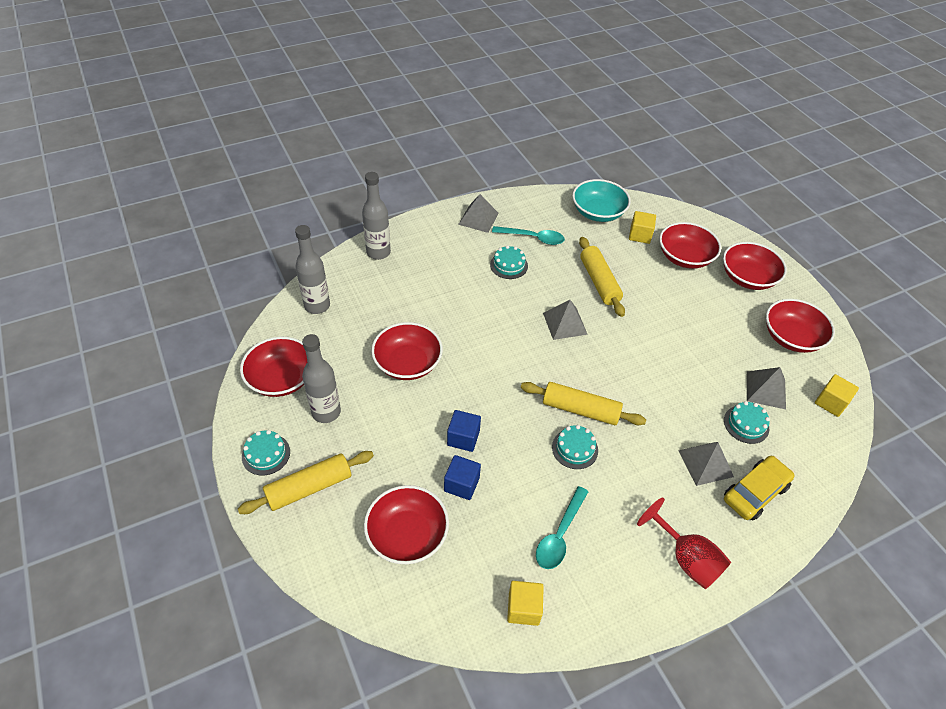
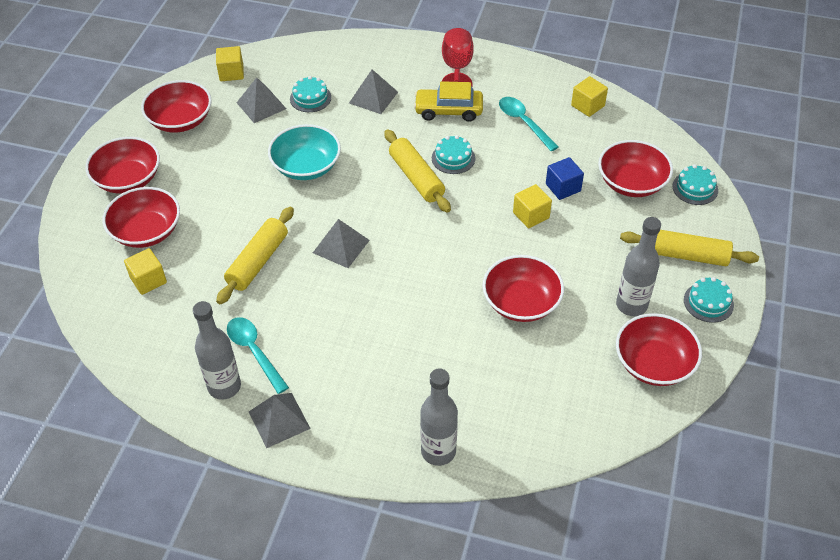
camera: 135 degrees left, 0 degrees up
(317, 306) = (562, 424): grey bottle -> grey bottle (224, 386)
(463, 438) = (531, 215): blue cube -> yellow cube
(509, 265) = (318, 337): turquoise cake -> turquoise cake (695, 188)
(560, 535) = (523, 122): turquoise spoon -> turquoise spoon turned 105 degrees counterclockwise
(598, 212) = (147, 334): turquoise bowl -> turquoise bowl (306, 166)
(755, 492) = (365, 67): yellow car -> yellow car (448, 110)

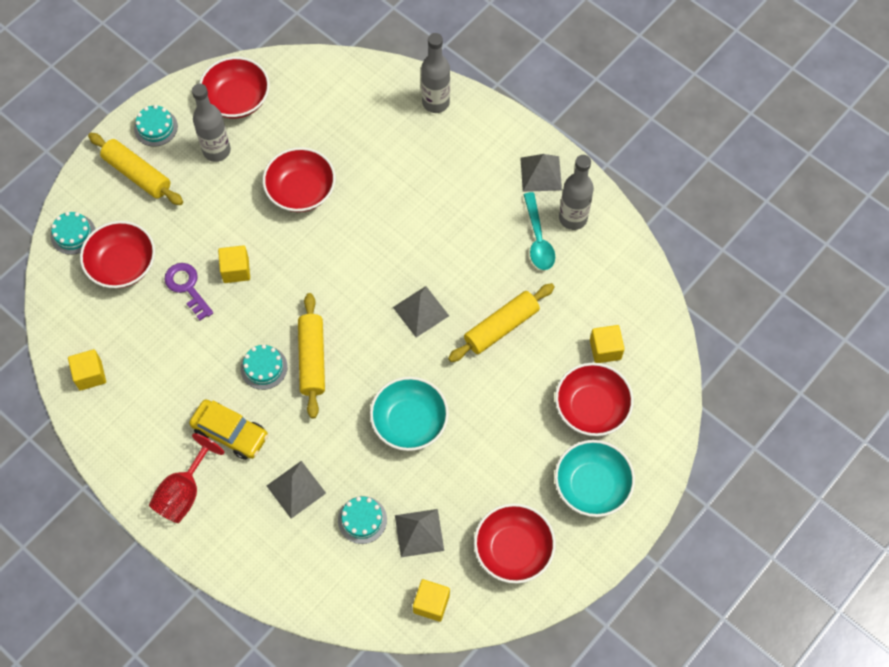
camera: 155 degrees left, 15 degrees up
(128, 179) = (592, 485): red bowl -> turquoise bowl
(523, 122) = (167, 382): turquoise spoon -> none
(563, 187) = (187, 287): blue cube -> purple key

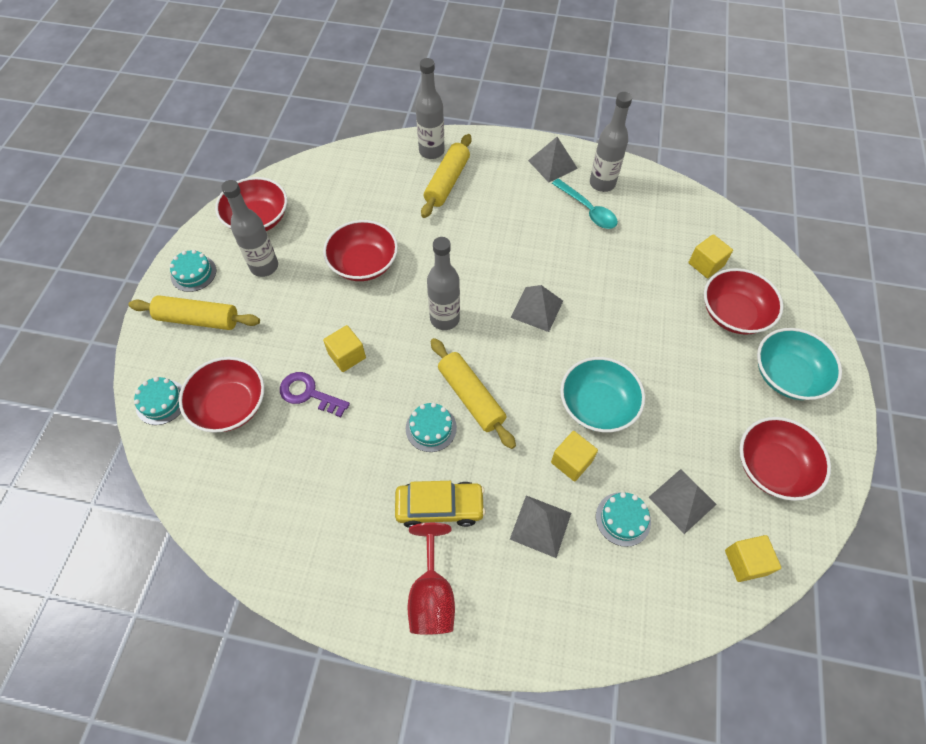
camera: 30 degrees left, 5 degrees down
(90, 375) = (257, 528): yellow cube -> yellow cube (571, 461)
(336, 279) = (444, 319): none -> grey bottle
(501, 327) = (612, 288): yellow rolling pin -> yellow rolling pin (447, 182)

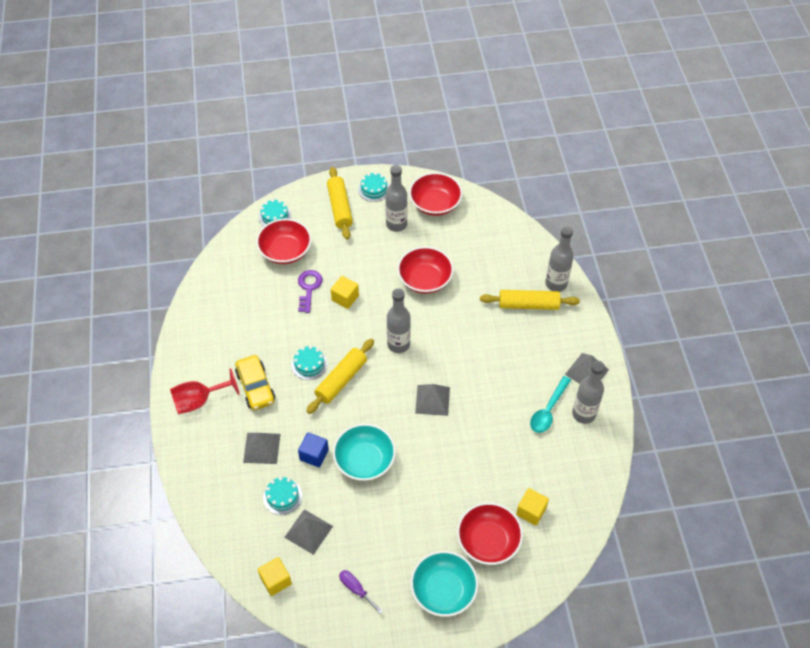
camera: 70 degrees right, 5 degrees down
(571, 461) = (314, 455): yellow cube -> blue cube
(772, 467) = (356, 589): red bowl -> purple screwdriver

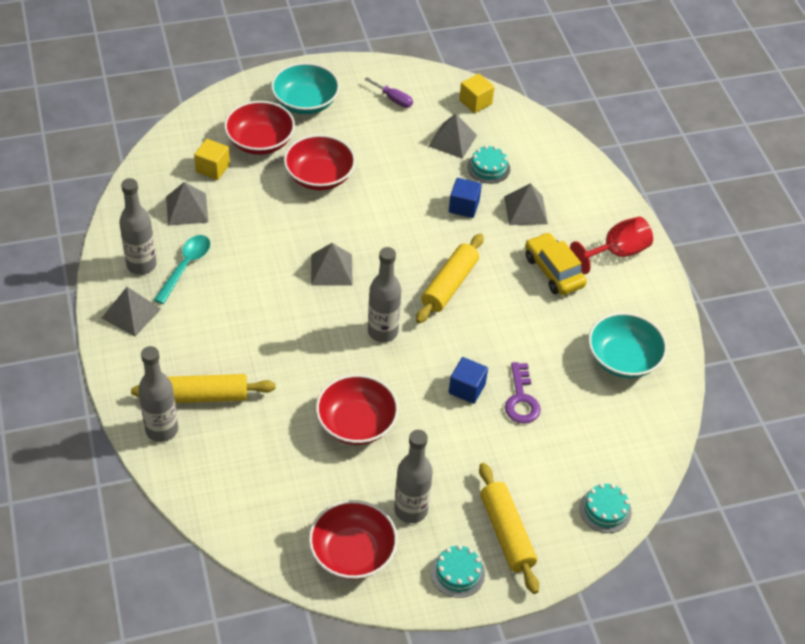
camera: 170 degrees right, 5 degrees down
(285, 251) = (571, 453): red bowl -> red bowl (319, 176)
(309, 364) = (494, 301): turquoise cake -> none
(345, 298) = (467, 388): yellow cube -> blue cube
(364, 460) = (404, 204): turquoise bowl -> turquoise bowl (623, 359)
(551, 467) = (187, 209): none -> grey pyramid

